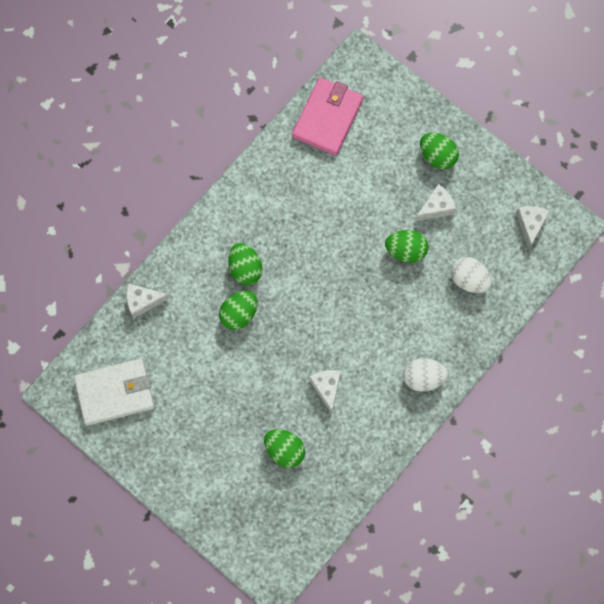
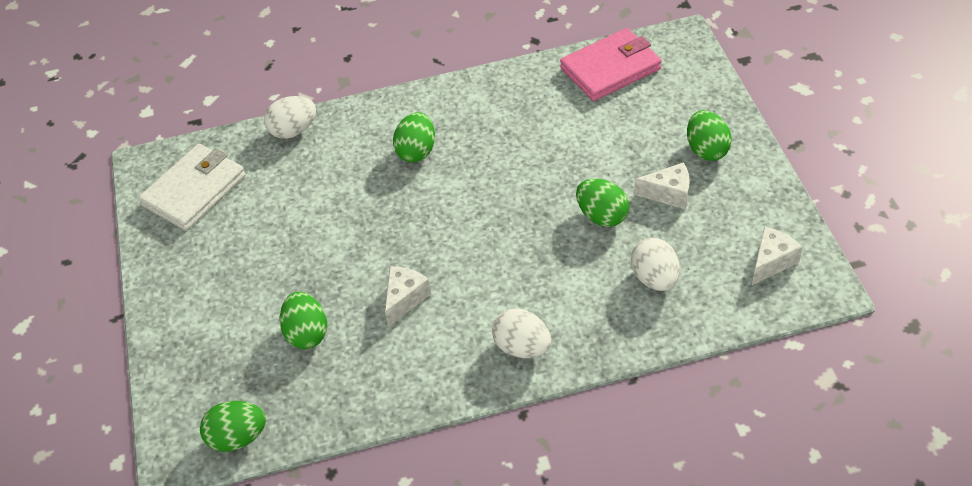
camera: 40 degrees right, 25 degrees down
(115, 392) = (194, 190): white wallet -> white wallet turned 75 degrees counterclockwise
(143, 301) = (293, 131): white cheese -> white egg
(239, 314) = (375, 185): green egg -> green egg (238, 438)

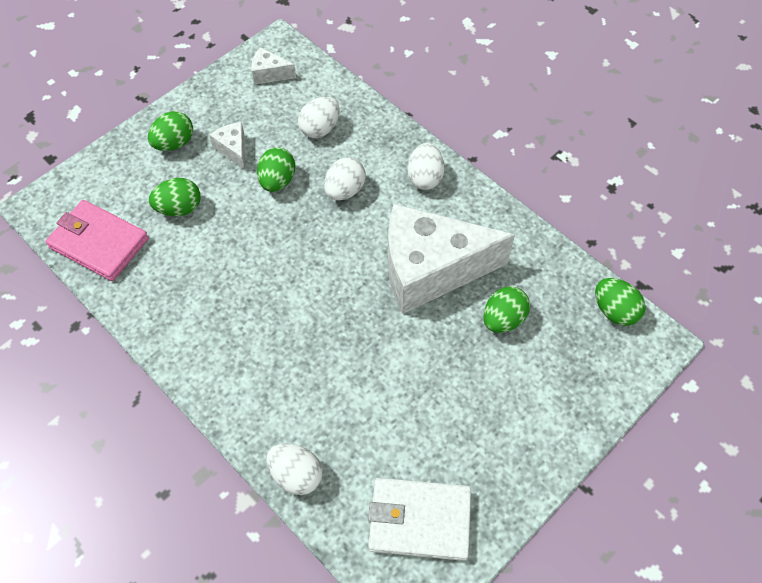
camera: 125 degrees left, 10 degrees up
(405, 299) = (430, 270): white cheese -> white cheese, size x2.48
(417, 151) = (271, 346): green egg -> green egg (179, 208)
(552, 268) = (345, 190): none -> white egg

